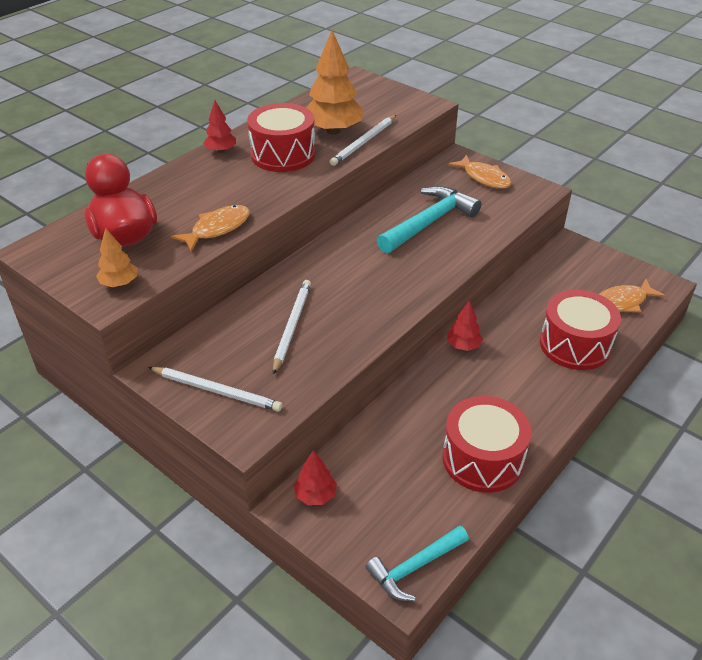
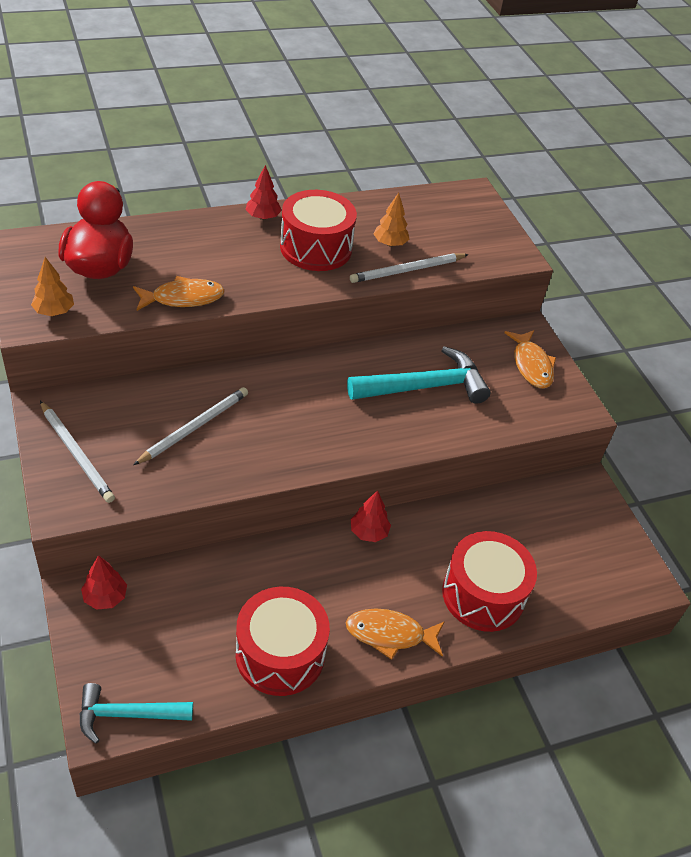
camera: 25 degrees right, 5 degrees up
(333, 131) = (390, 243): orange tree -> orange tree, size x0.52
(622, 302) = (581, 578): orange fish -> orange fish (390, 634)

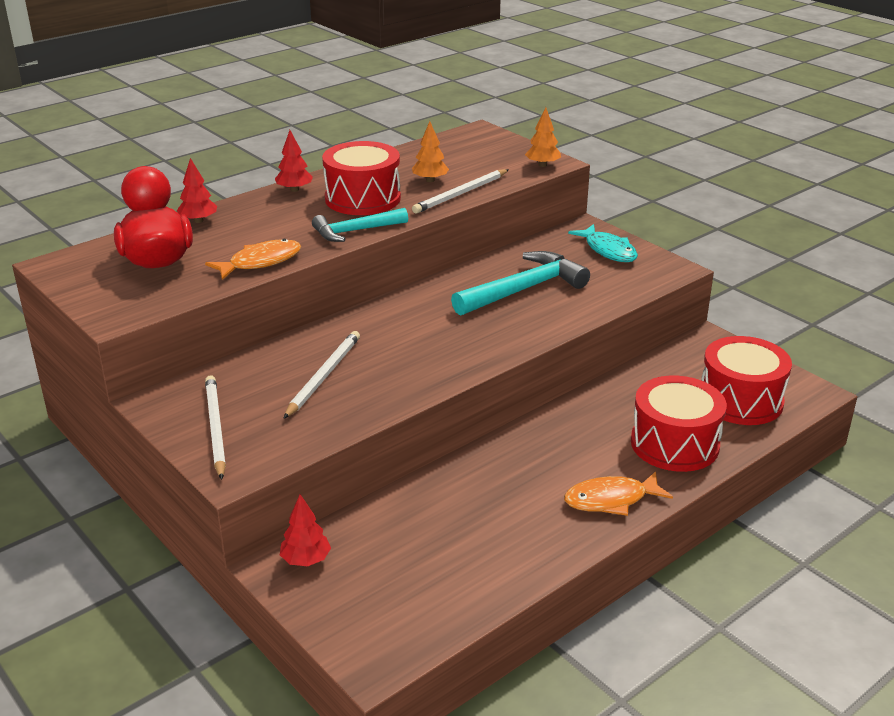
camera: 15 degrees left, 15 degrees down
(54, 312) = (134, 303): orange tree -> orange tree (542, 165)
(76, 453) = (215, 428): white pencil -> white pencil turned 135 degrees counterclockwise
(128, 714) = (396, 646): turquoise hammer -> turquoise hammer (355, 231)
(280, 654) = (516, 548): red drum -> red drum (740, 400)
(368, 532) = (535, 430): red tree -> red tree (198, 221)
(531, 365) = (608, 250): orange fish -> turquoise fish

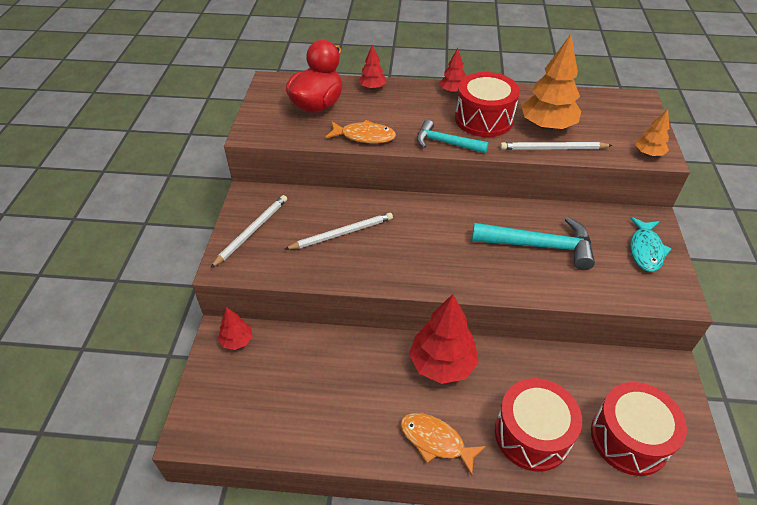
camera: 45 degrees right, 15 degrees up
(430, 180) = (547, 126): orange tree -> orange tree, size x1.93
(538, 445) = (442, 364): none -> red tree

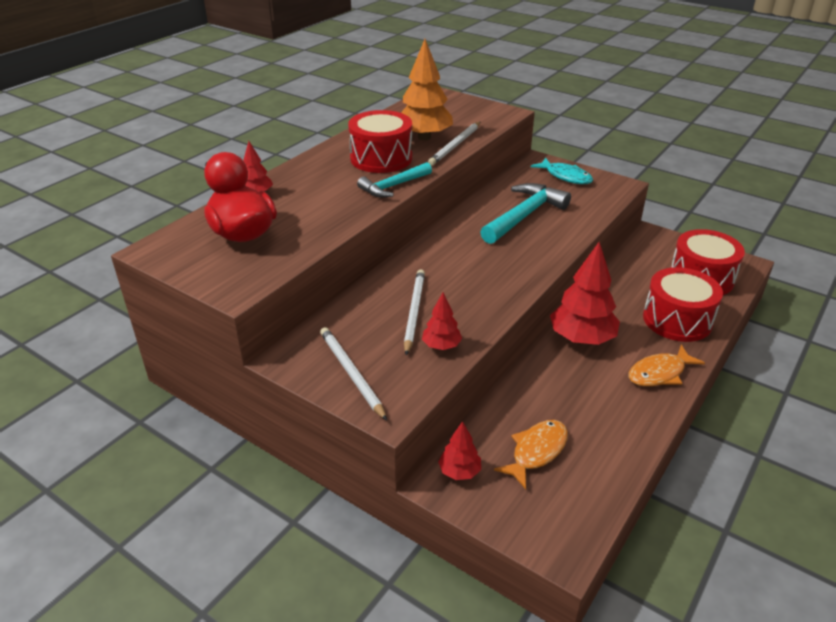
camera: 60 degrees left, 10 degrees down
(364, 136) = (332, 223): orange fish -> orange fish (536, 452)
(452, 91) = (321, 157): red tree -> red tree (441, 346)
(648, 154) = (501, 115): orange tree -> none

